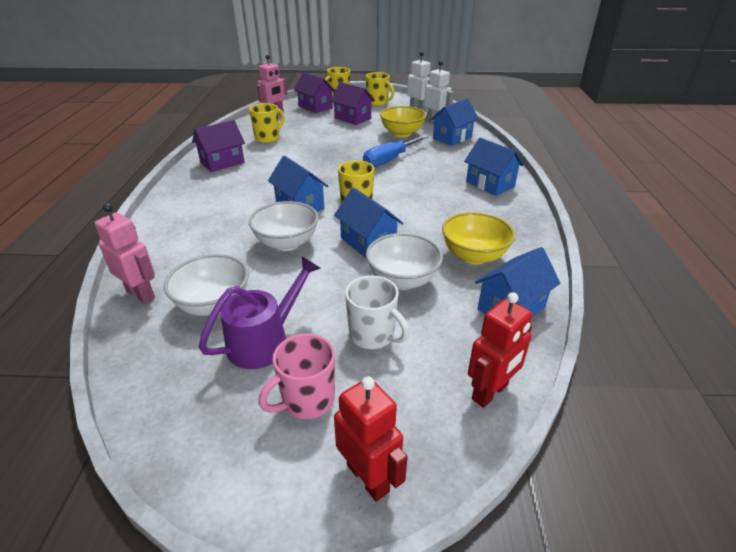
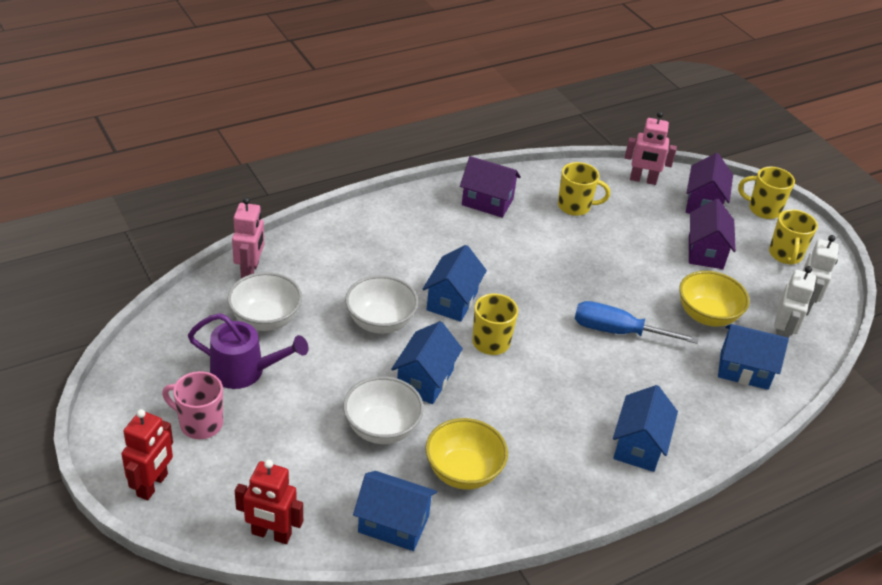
camera: 55 degrees right, 5 degrees up
(373, 335) = (292, 435): white mug -> none

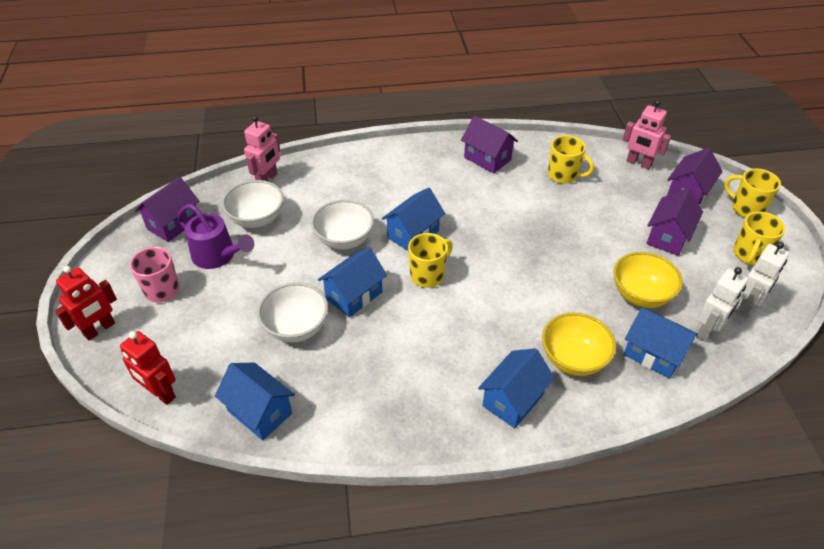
camera: 25 degrees right, 5 degrees up
(166, 346) = (173, 224): none -> purple house
(463, 472) = (342, 382): yellow bowl -> yellow bowl (573, 359)
(617, 331) = (546, 291): blue screwdriver -> none

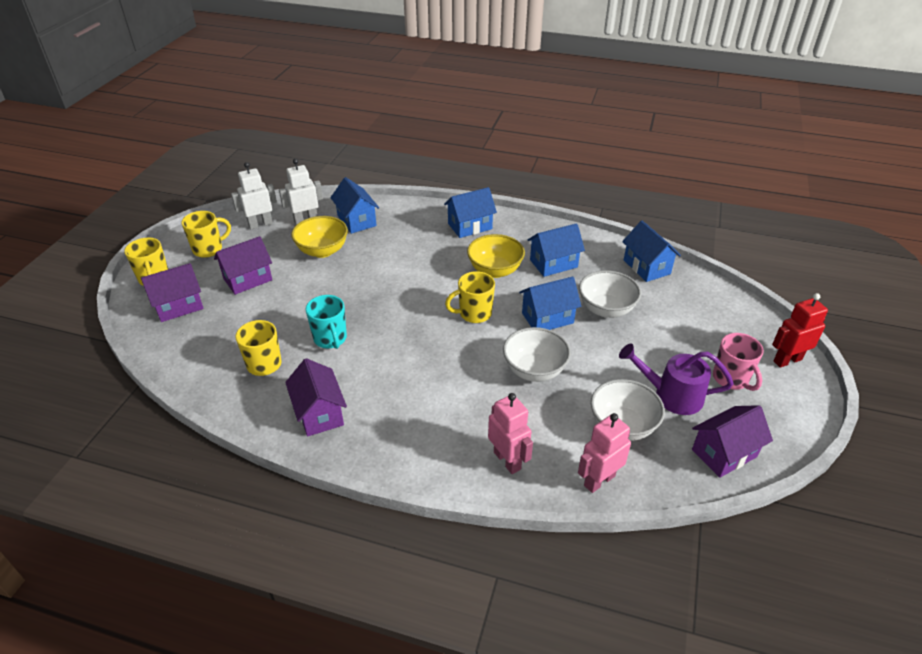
camera: 155 degrees left, 5 degrees down
(160, 393) = (723, 298): red robot -> none
(218, 256) = (671, 395): purple watering can -> purple watering can turned 45 degrees counterclockwise
(413, 234) = (464, 353): blue house -> blue house (553, 263)
(534, 209) = (330, 339): none -> turquoise mug
(573, 359) = (411, 233): yellow bowl -> yellow bowl (495, 270)
(638, 163) = (176, 350): pink robot -> pink robot (507, 460)

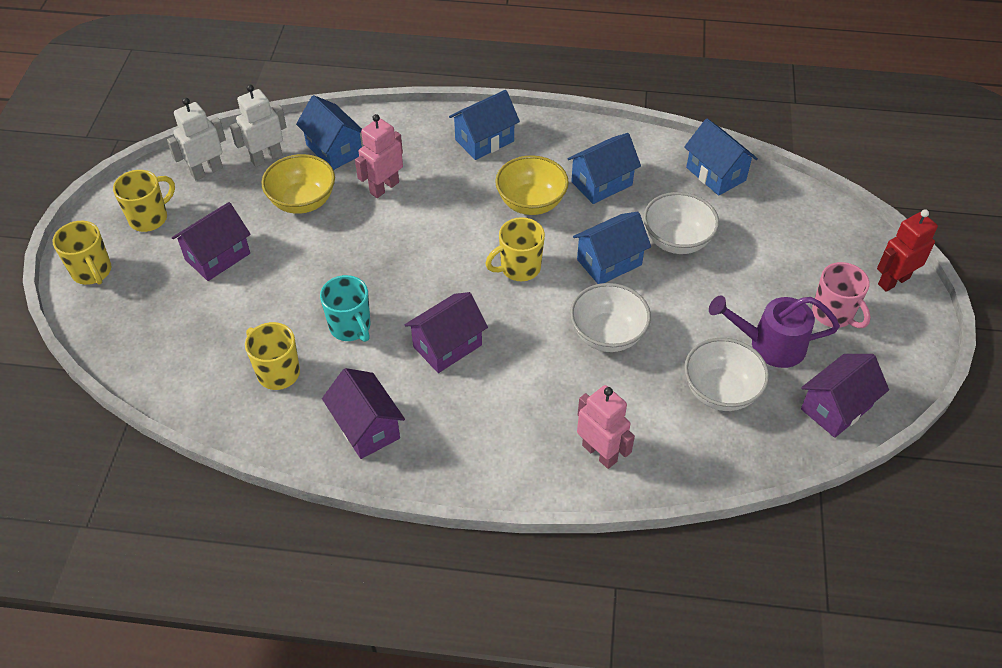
camera: 10 degrees left, 10 degrees up
(179, 306) = (140, 308): purple house -> purple house (447, 346)
(599, 480) = (705, 461): pink robot -> pink robot (384, 187)

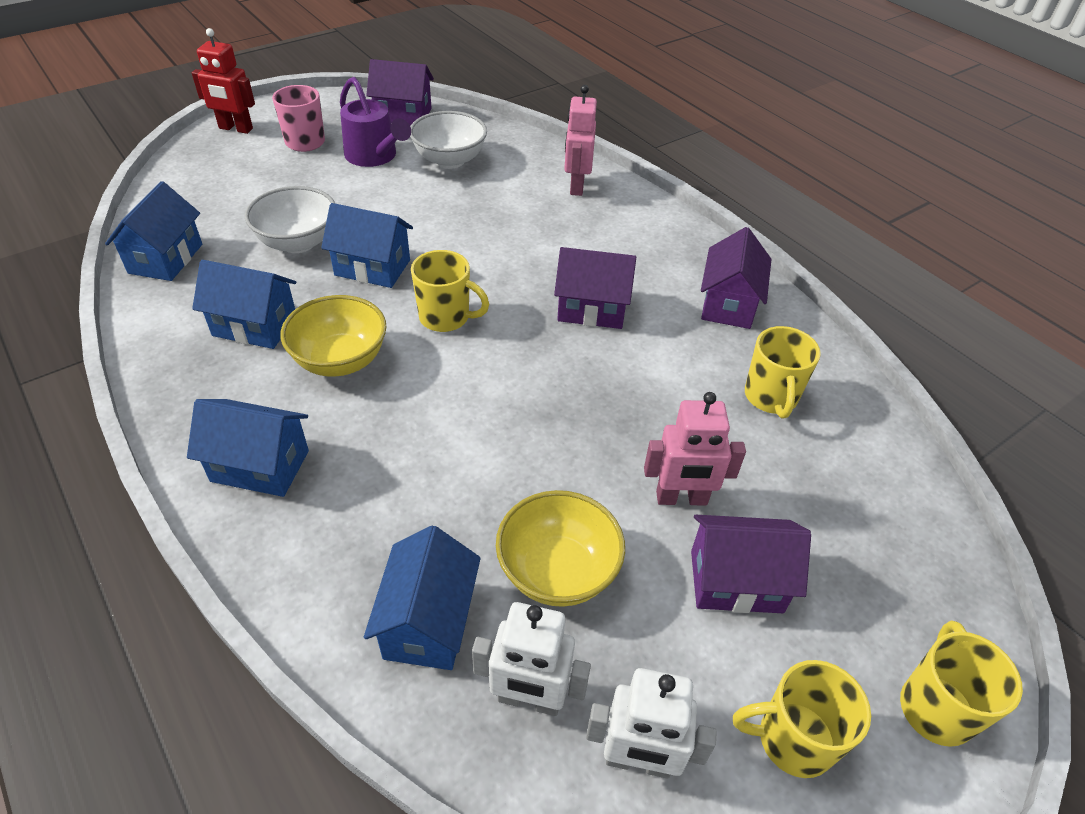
camera: 135 degrees left, 5 degrees down
(350, 327) = (659, 384): turquoise mug -> none
(384, 187) = (445, 505): pink robot -> pink robot (681, 498)
(607, 335) = (462, 230): white bowl -> none

